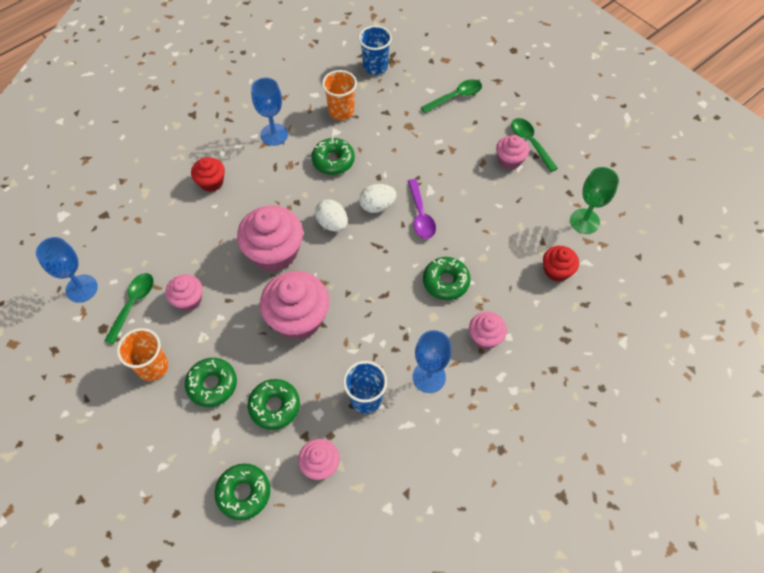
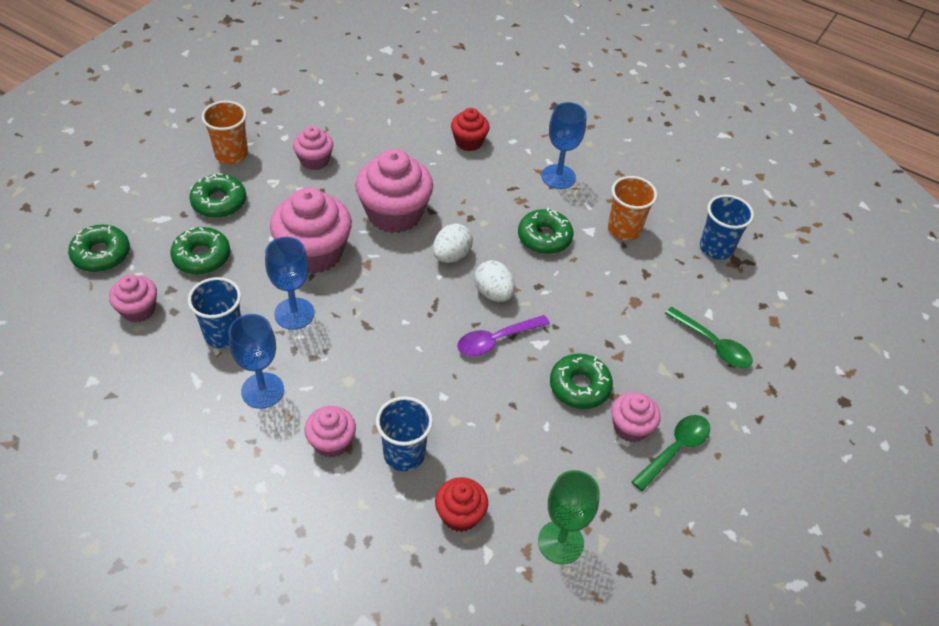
camera: 70 degrees right, 10 degrees down
(81, 288) = (307, 84): blue goblet -> blue goblet (294, 314)
(133, 304) = (299, 123): green spoon -> none
(446, 282) = (403, 385): green donut -> green donut (579, 386)
(504, 293) = (404, 454): none -> blue cup

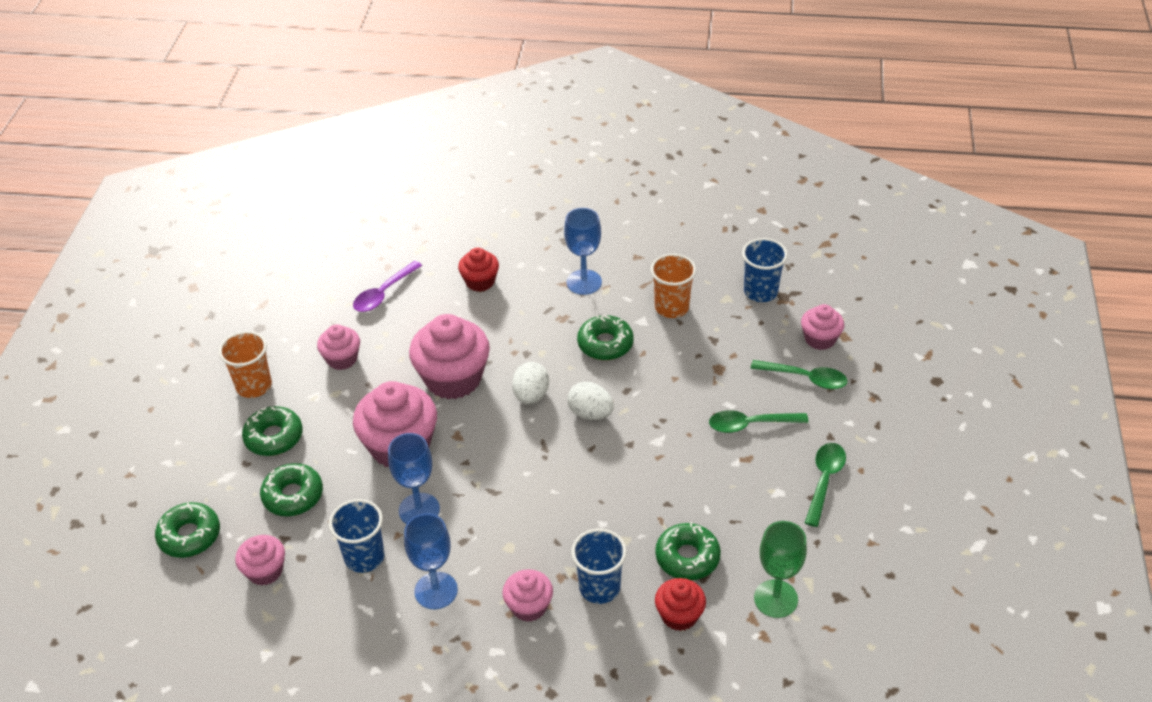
camera: 20 degrees left, 5 degrees down
(496, 340) = (619, 454): purple spoon -> purple spoon (384, 293)
(579, 386) = (715, 463): green donut -> green donut (687, 557)
(630, 427) = (777, 479): pink cupcake -> pink cupcake (820, 339)
(634, 365) = (750, 425): none -> green spoon

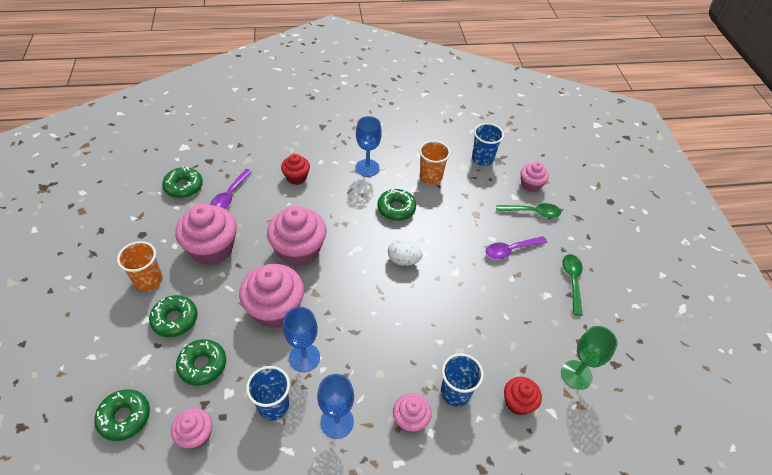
camera: 20 degrees left, 5 degrees up
(342, 359) = (212, 248): pink cupcake -> pink cupcake, size x1.82
(531, 395) = (358, 254): white egg -> none
(687, 557) = (507, 356): green donut -> green donut (184, 186)
(750, 425) = (511, 250): green spoon -> purple spoon

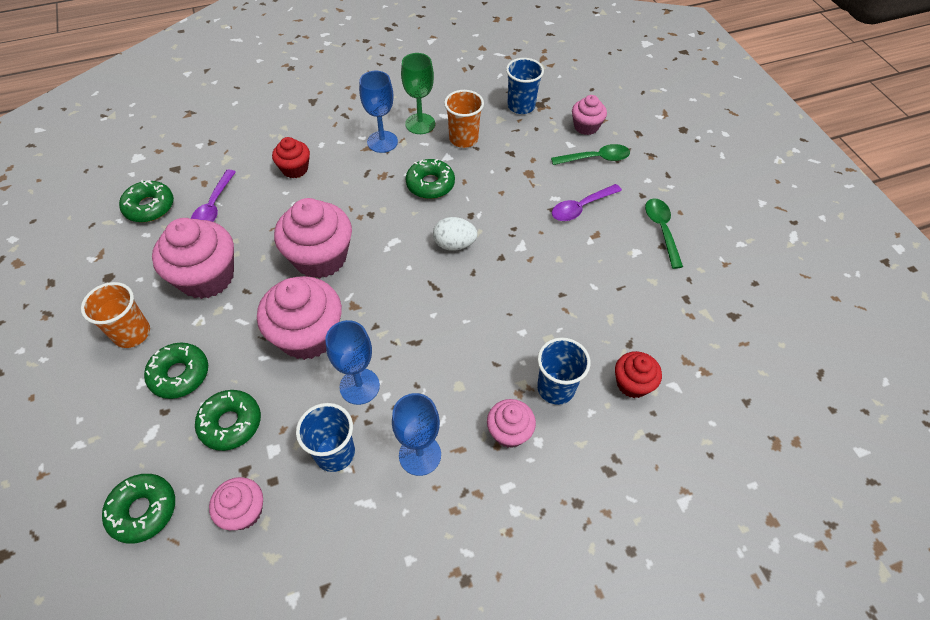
camera: 10 degrees left, 5 degrees up
(576, 375) = (692, 337): green goblet -> green goblet (420, 124)

